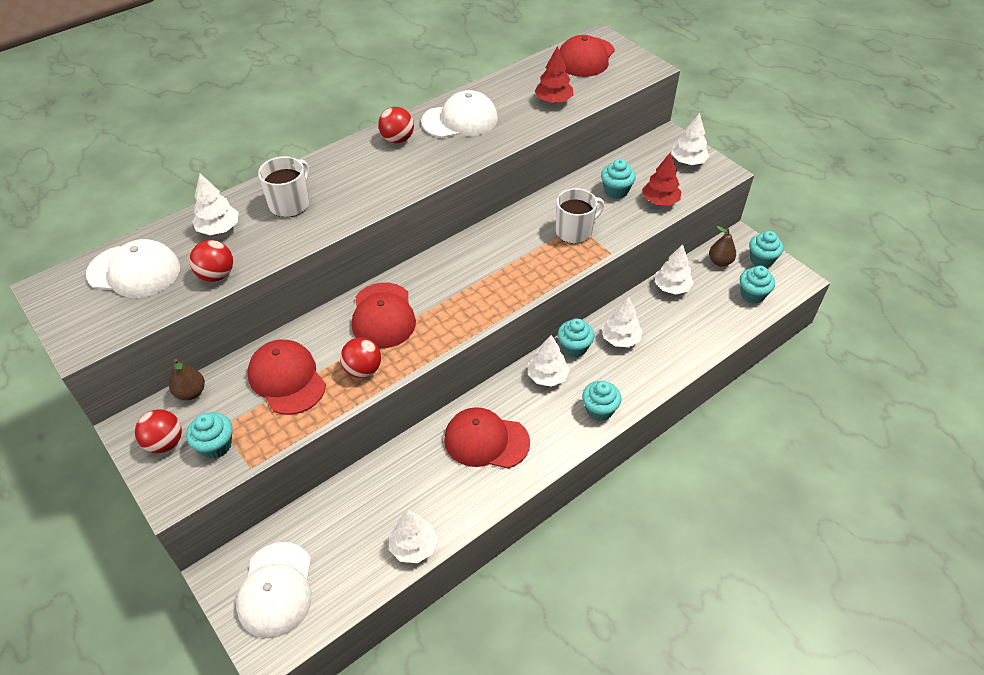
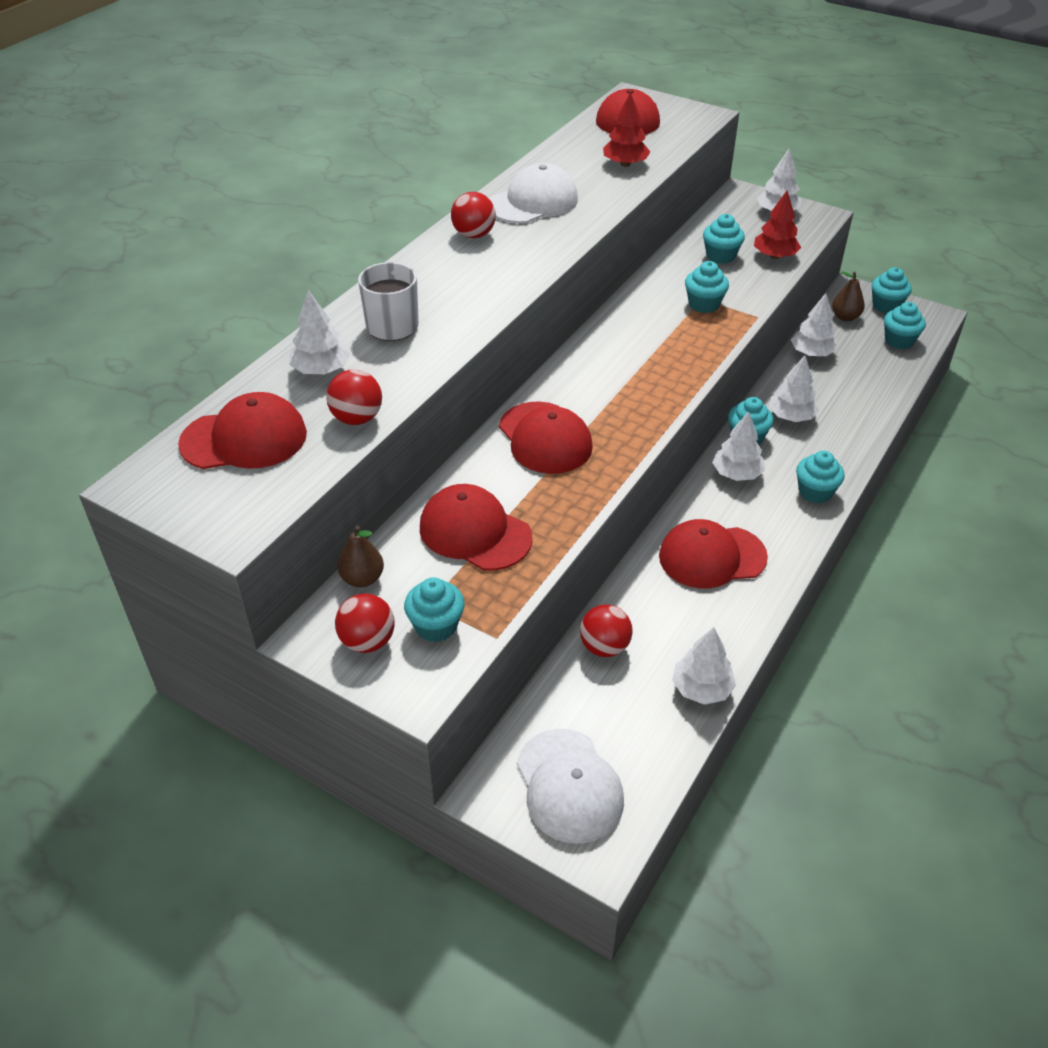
camera: 20 degrees left, 5 degrees down
(134, 271) = (244, 439): white cap -> red cap
(363, 370) = (561, 499): red ball -> red ball (604, 647)
(575, 231) = (704, 304): white mug -> turquoise cupcake

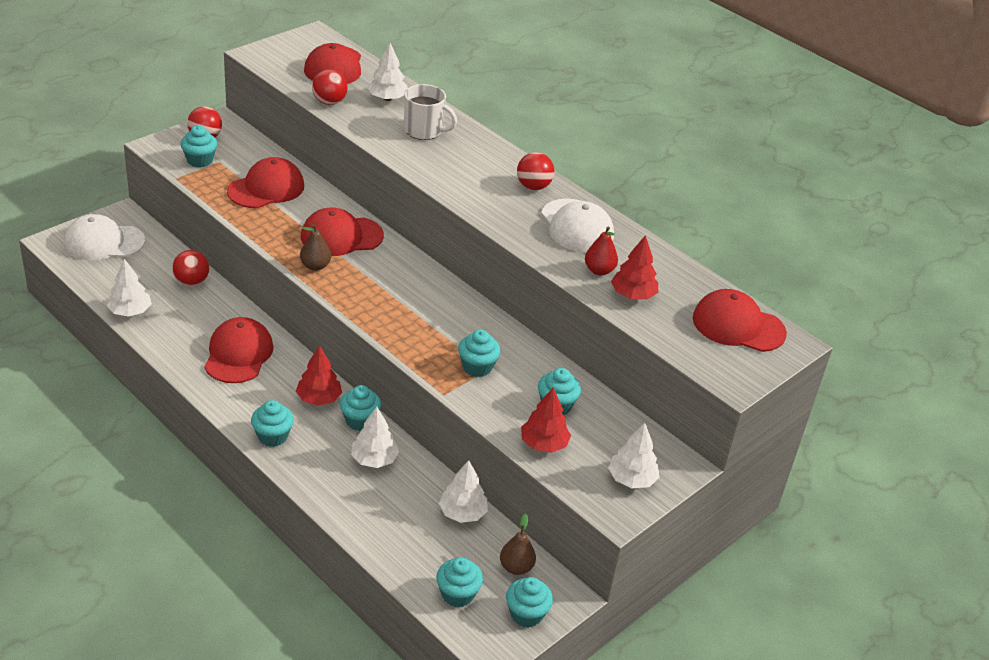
camera: 100 degrees right, 5 degrees down
(362, 579) = (254, 144): brown pear -> brown pear (315, 266)
(600, 183) = (599, 270): none -> red pear
(736, 474) = (319, 398): white tree -> red tree

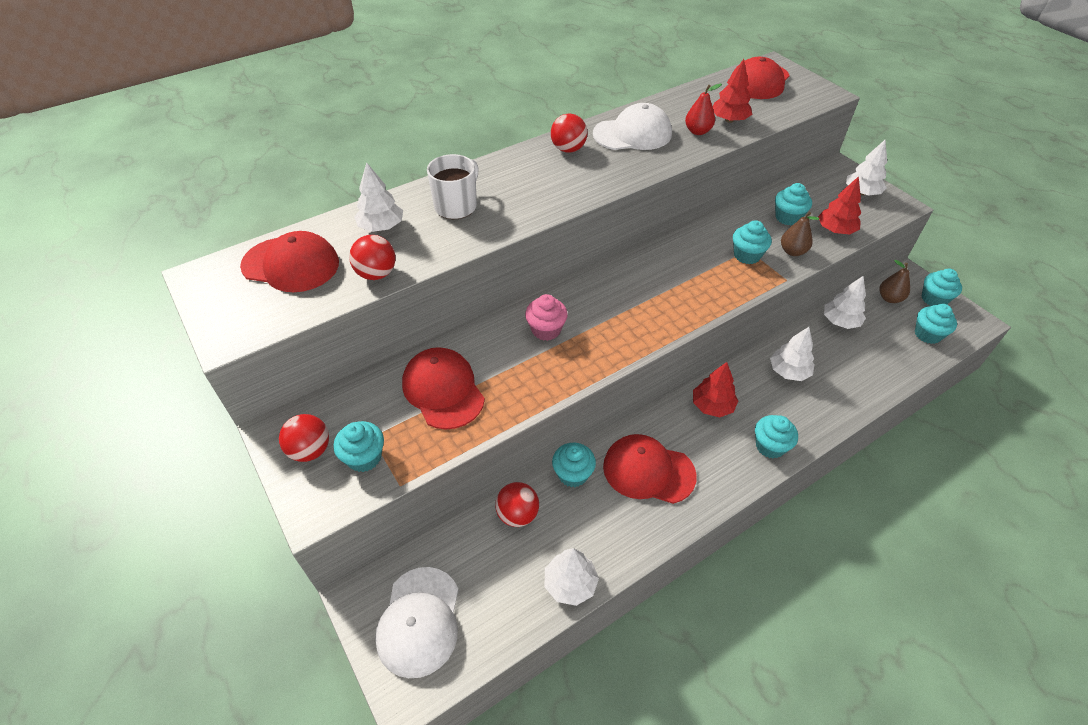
camera: 75 degrees left, 10 degrees up
(315, 266) = (598, 354): brown pear -> brown pear (792, 251)
(341, 236) = (546, 330): red cap -> pink cupcake
(360, 421) = (739, 377): turquoise cupcake -> turquoise cupcake (573, 474)

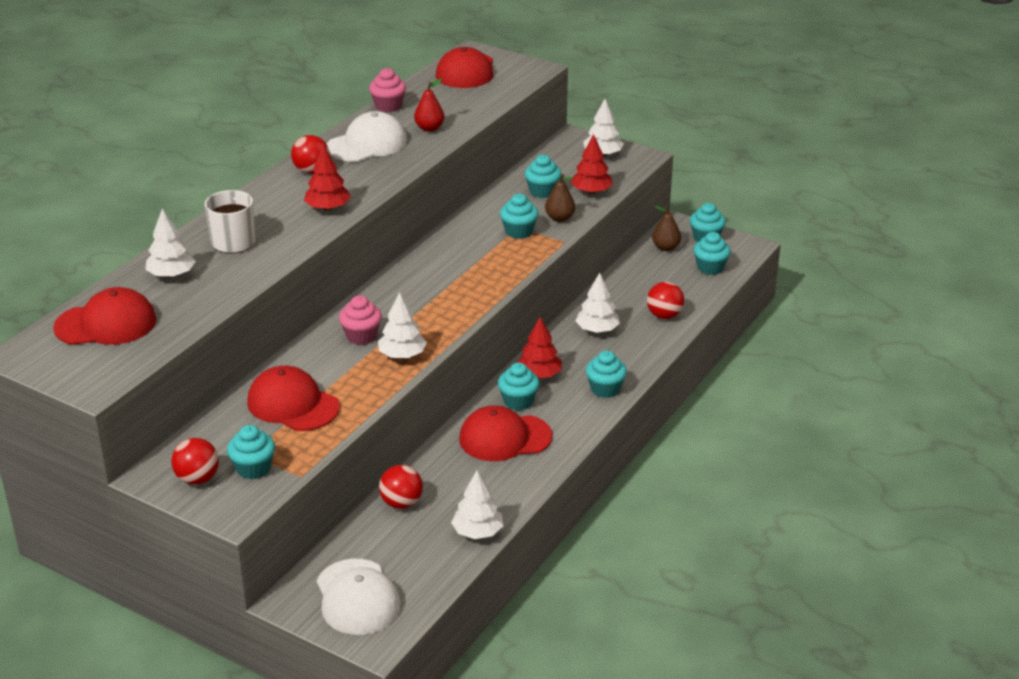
camera: 25 degrees left, 15 degrees down
(376, 274) = (197, 310): red ball -> red ball (664, 315)
(573, 474) = (436, 460): turquoise cupcake -> turquoise cupcake (518, 401)
(671, 100) = (388, 106): none -> pink cupcake
(729, 120) = (454, 112): red tree -> red tree (328, 208)
(840, 321) = (628, 278): white tree -> white tree (402, 355)

